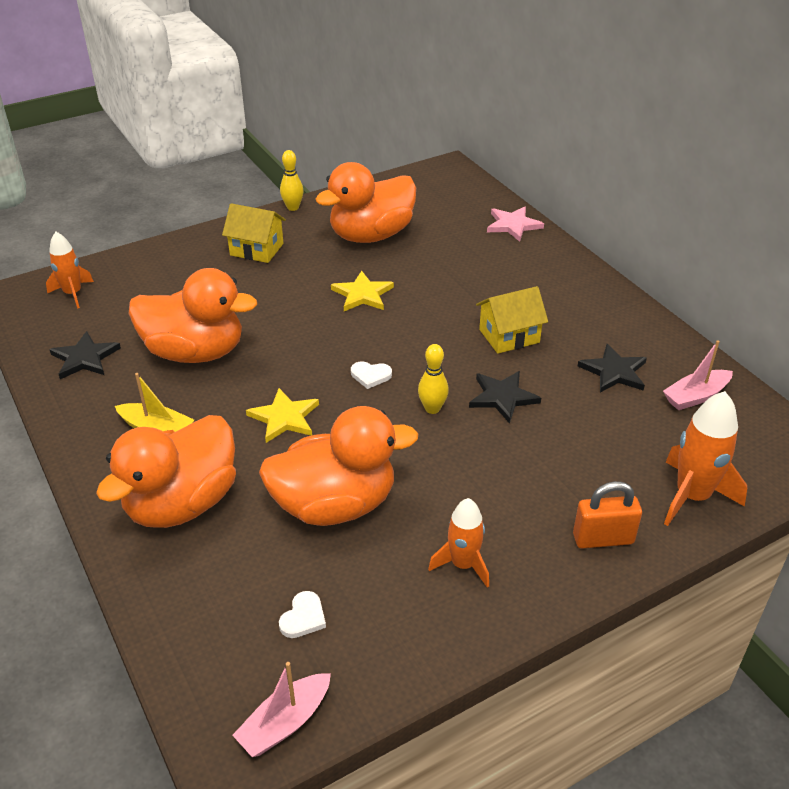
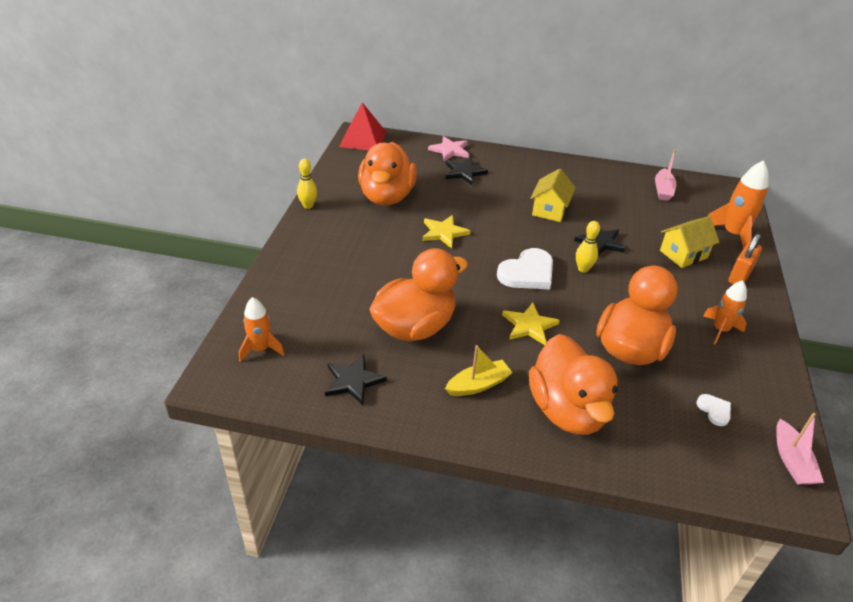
camera: 50 degrees left, 0 degrees up
(256, 249) = (334, 244): yellow house -> yellow house (683, 254)
(370, 375) = (527, 273): white heart -> white heart, size x2.04
(445, 174) = (363, 139): none -> red pyramid
(614, 371) = (618, 199): black star -> black star (464, 172)

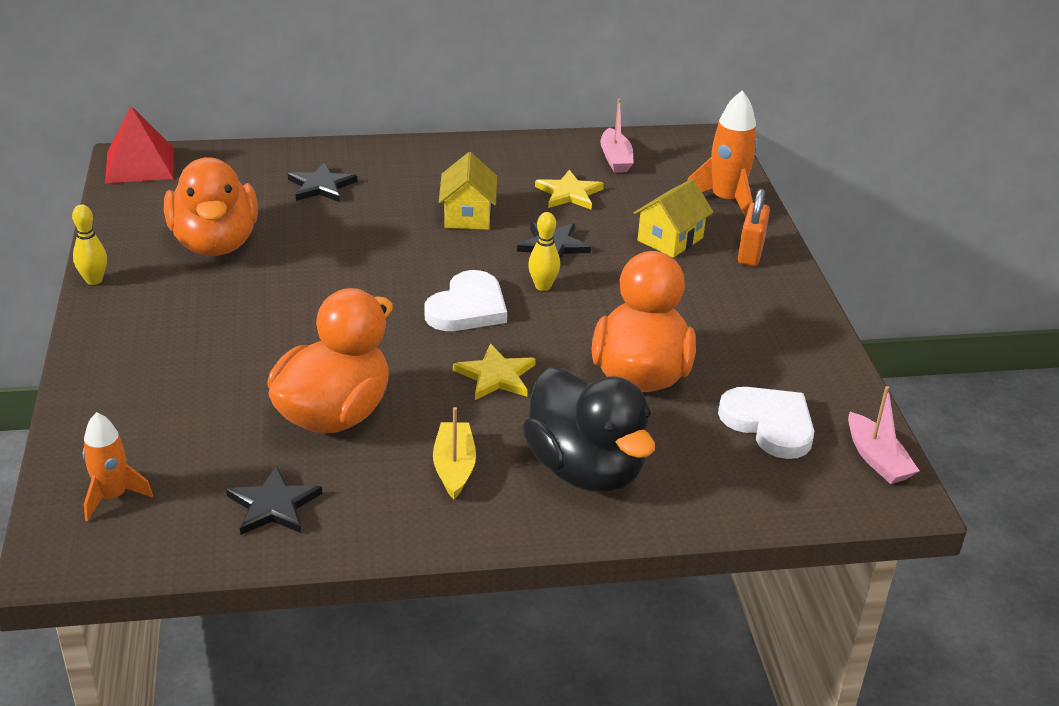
camera: 20 degrees left, 5 degrees down
(444, 233) = (324, 277): yellow star -> yellow star (569, 193)
(450, 150) = (286, 158): pink star -> none
(478, 385) = (454, 467): yellow boat -> yellow boat turned 45 degrees counterclockwise
(567, 410) = (585, 469): orange duck -> black duck
(714, 410) = (769, 424): white heart -> white heart, size x2.04
(720, 330) = (747, 325): orange rocket -> none

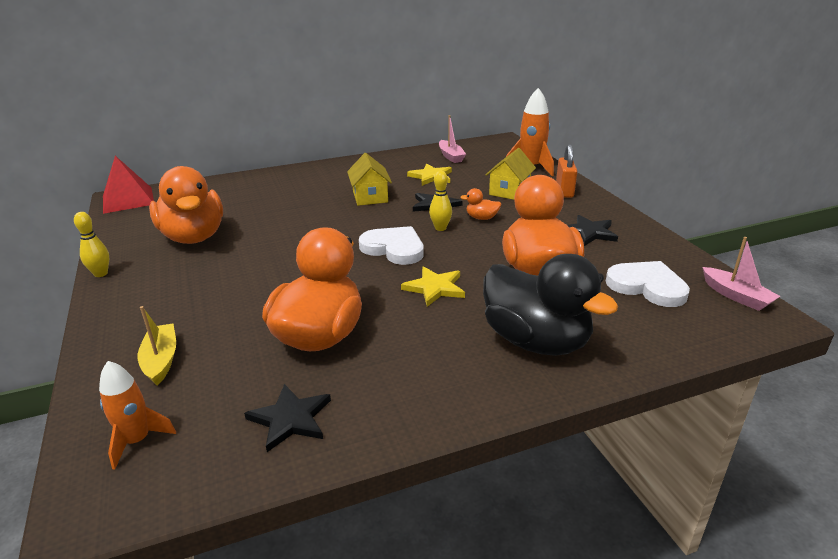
camera: 10 degrees left, 5 degrees down
(321, 186) = (262, 194): black star -> black star (589, 232)
(454, 467) = (433, 358): yellow boat -> yellow boat (161, 360)
(467, 307) = (394, 248): white heart -> white heart turned 75 degrees counterclockwise
(607, 279) = (481, 218): none -> orange duck

